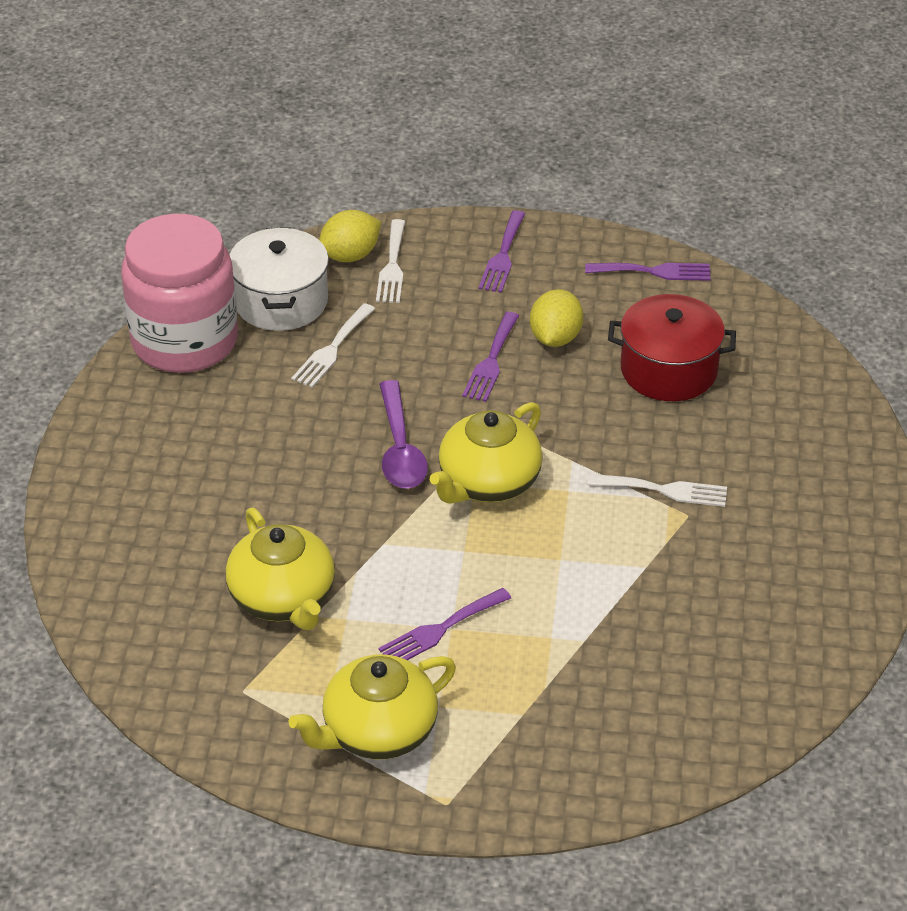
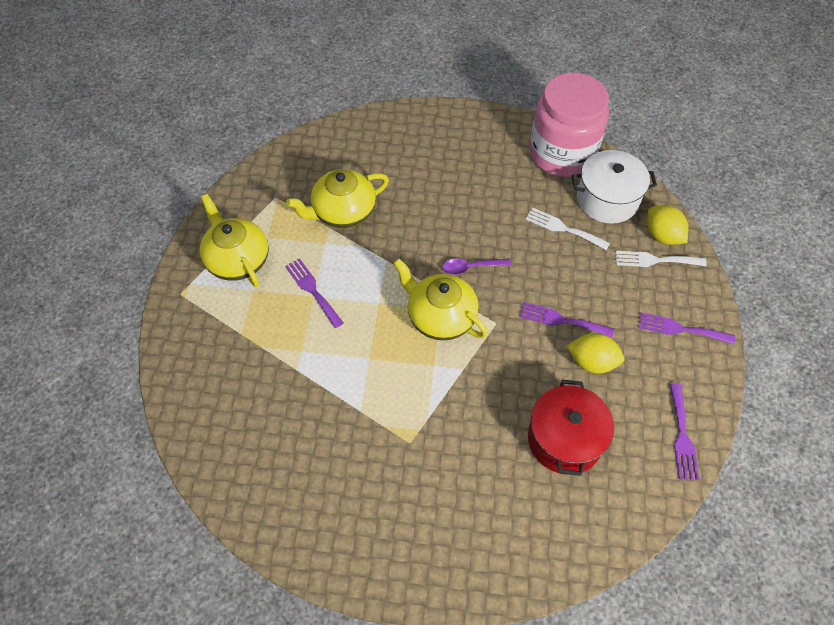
camera: 90 degrees right, 15 degrees up
(400, 448) = (471, 267): purple spoon -> purple spoon, size x0.65
(664, 490) = (434, 427): white fork -> none

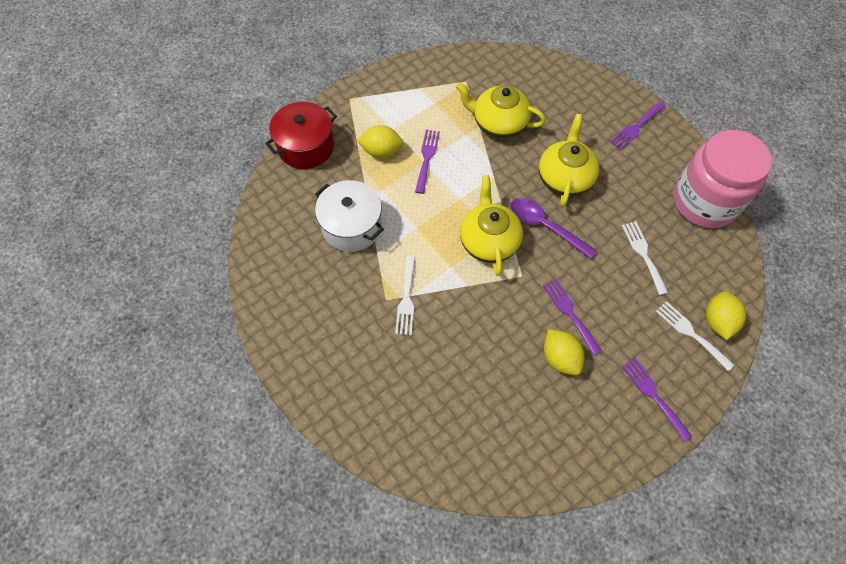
camera: 45 degrees right, 5 degrees up
(238, 260) = (402, 104): yellow teapot -> yellow teapot (565, 178)
(264, 317) = (381, 151): none -> yellow lemon
(426, 426) = (406, 299): none -> white fork
(471, 267) = (545, 226): purple spoon -> purple spoon, size x1.54
(564, 439) = (484, 388): red pot -> red pot (306, 146)
(607, 199) = (702, 261): white pot -> white pot (351, 226)
(682, 435) = (569, 462): purple fork -> purple fork (636, 127)

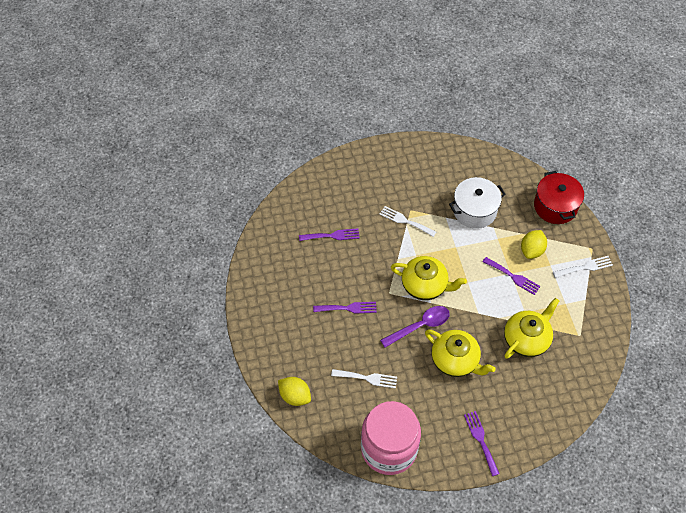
camera: 115 degrees right, 5 degrees down
(560, 358) = (322, 287): yellow lemon -> none
(653, 395) = (270, 327): purple fork -> purple fork (332, 235)
(691, 333) = (296, 373): white fork -> white fork (585, 267)

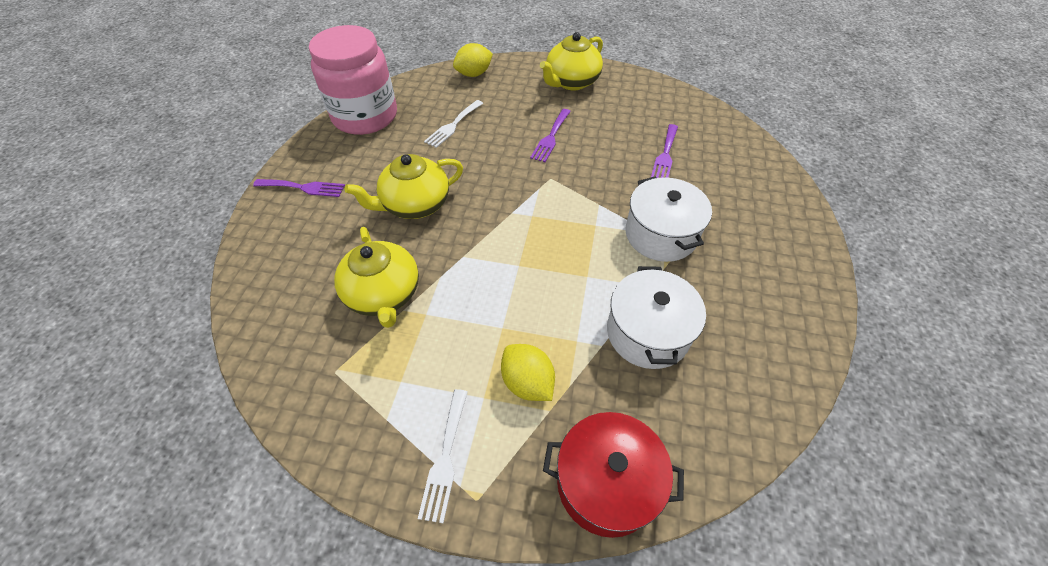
camera: 115 degrees right, 5 degrees down
(405, 221) = (661, 234): white fork -> white pot
(420, 326) = (485, 189): purple spoon -> none
(425, 285) = (541, 216): yellow teapot -> yellow teapot (571, 82)
(513, 277) = (494, 328): purple fork -> none

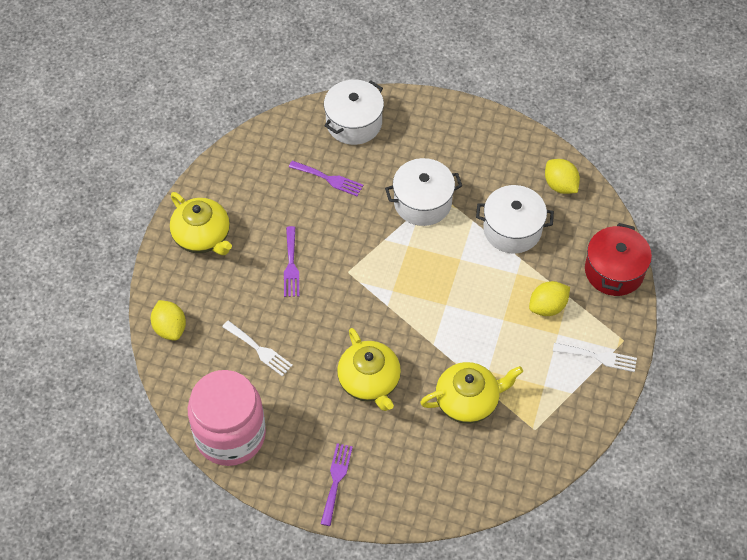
camera: 85 degrees left, 5 degrees up
(551, 137) = (291, 265): purple fork -> purple fork turned 60 degrees clockwise
(746, 394) = (560, 185): none -> yellow lemon
(749, 168) = (354, 123): none -> white pot

